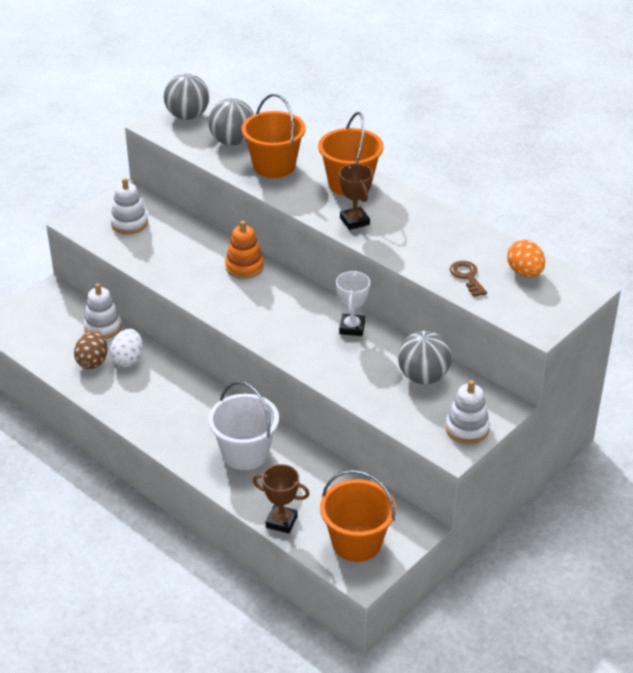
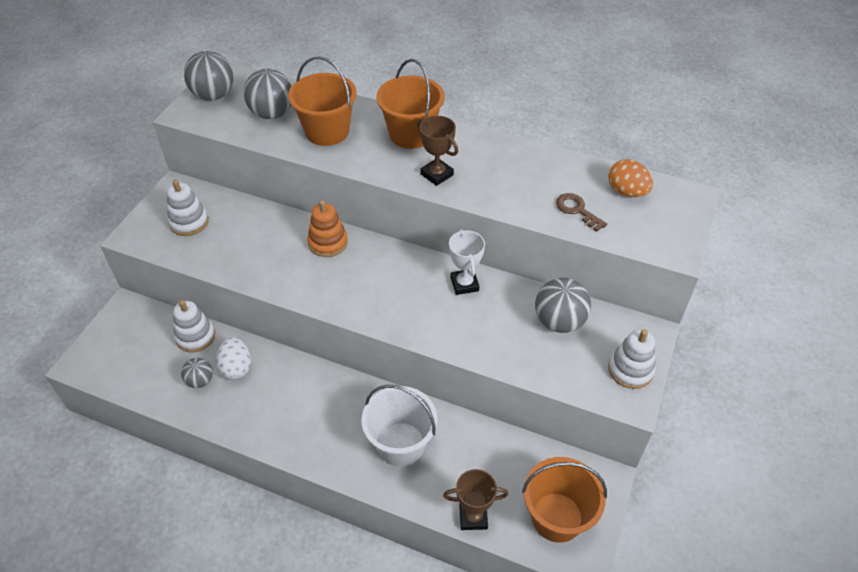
camera: 20 degrees left, 10 degrees up
(92, 361) = (200, 381): brown egg -> grey ball

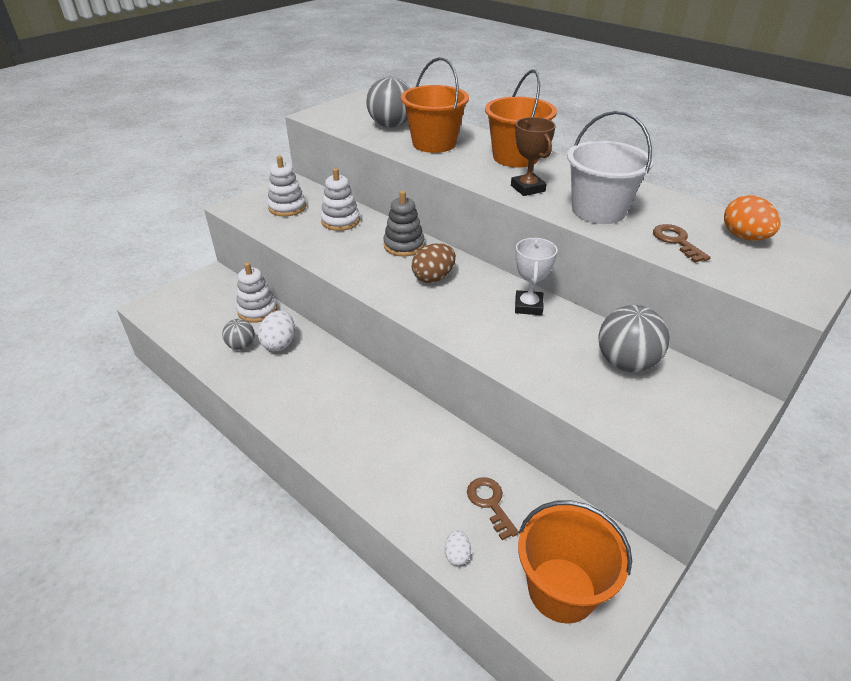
camera: 20 degrees right, 10 degrees down
(214, 95) = (347, 108): grey ball -> none
(328, 243) = (404, 245): orange stacking toy -> grey stacking toy
(371, 274) = (433, 278): none -> brown egg
(401, 444) = (407, 454): white bucket -> white bucket (598, 210)
(473, 517) = (457, 555): brown trophy -> white egg
(482, 465) = (490, 503): none -> brown key
(630, 370) = (703, 432): white stacking toy -> white stacking toy (340, 221)

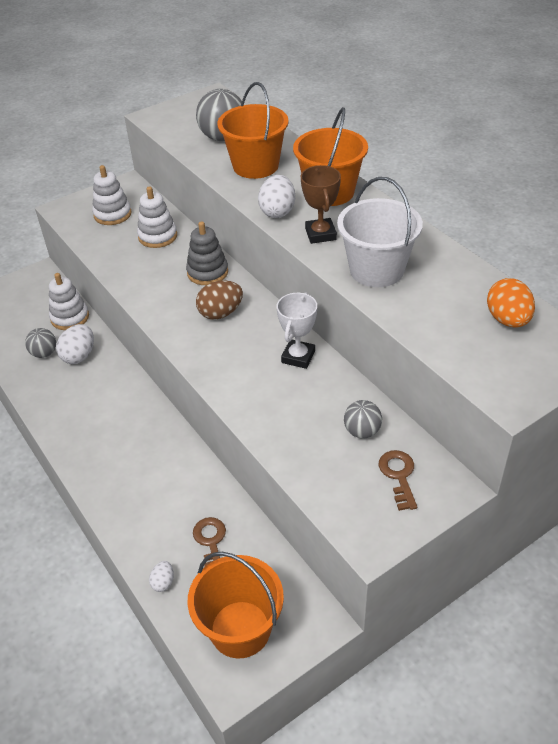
camera: 15 degrees right, 5 degrees up
(476, 175) = (277, 211): none -> white egg
(626, 363) = (362, 431): grey ball -> grey ball, size x0.59
(676, 241) = (433, 316): brown key -> brown key (398, 476)

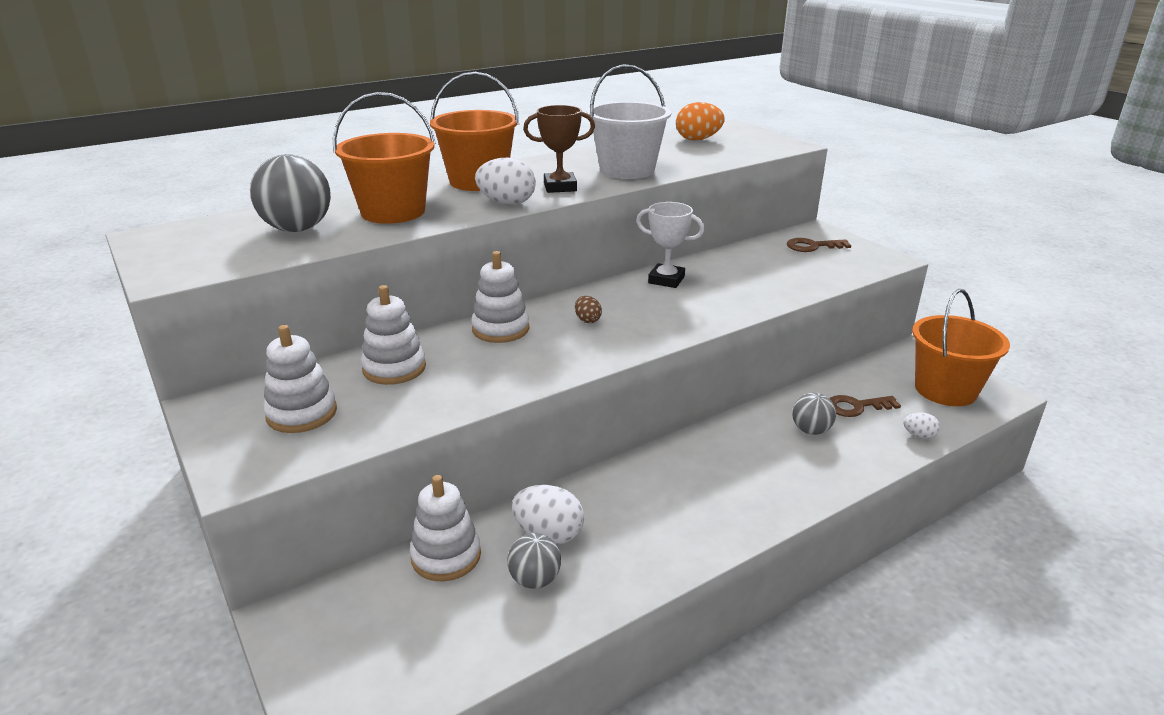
camera: 90 degrees left, 15 degrees down
(207, 272) = (500, 329): grey stacking toy -> white stacking toy
(220, 313) = (587, 320): brown egg -> brown egg, size x0.54
(362, 431) = (765, 257): grey ball -> grey ball (811, 430)

